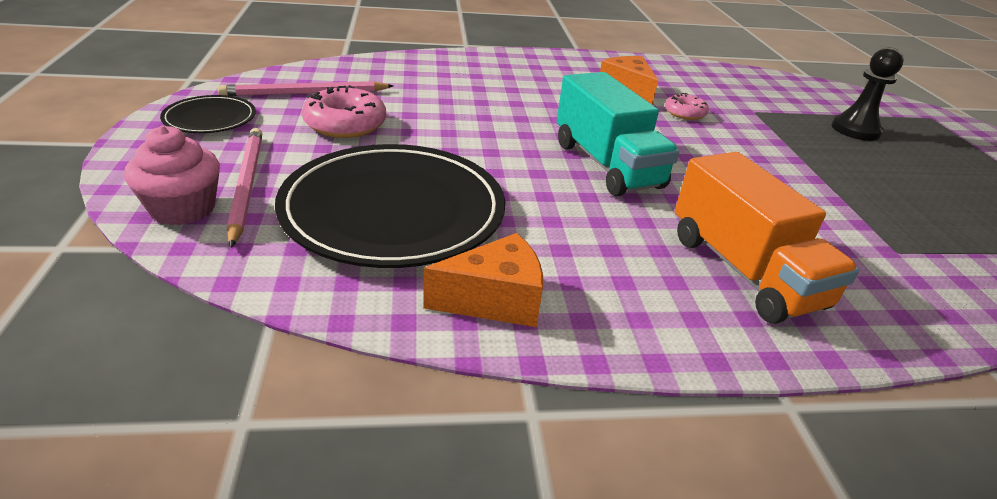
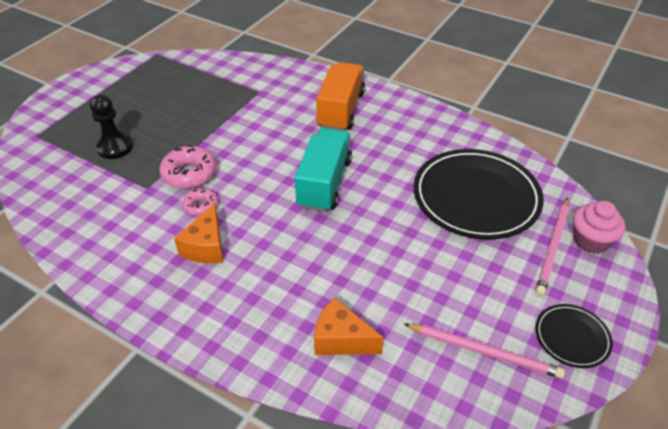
camera: 140 degrees left, 10 degrees up
(345, 124) = (468, 289): pink donut -> pink donut (189, 173)
(495, 300) = (459, 138): orange cheese -> orange cheese (341, 339)

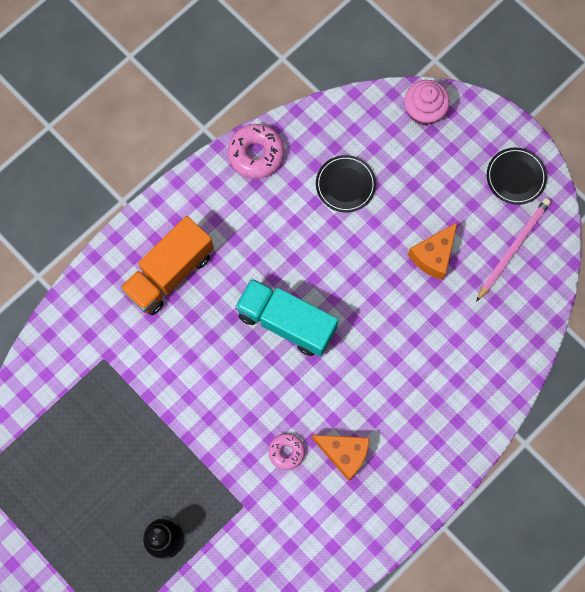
camera: 75 degrees left, 30 degrees up
(189, 173) = (233, 459): pink donut -> pink donut (256, 154)
(341, 110) = (169, 273): orange truck -> orange truck turned 75 degrees counterclockwise
(341, 339) = (476, 355): orange cheese -> orange cheese (433, 256)
(476, 197) = (345, 185): black plate -> black plate, size x0.48
(553, 247) = (423, 146): pink pencil -> none

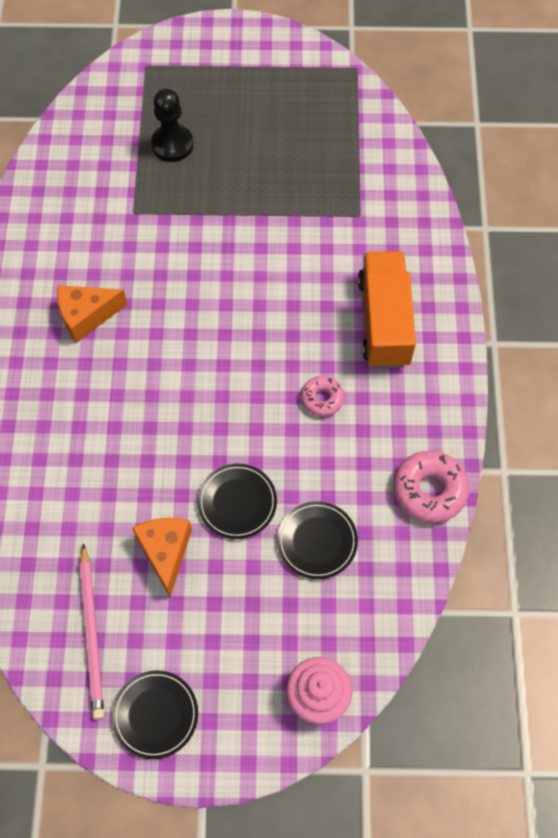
camera: 135 degrees right, 10 degrees down
(286, 322) = (242, 372): turquoise truck -> none
(286, 452) = (137, 277): pink donut -> pink donut (322, 398)
(367, 246) = (237, 502): none -> black plate

